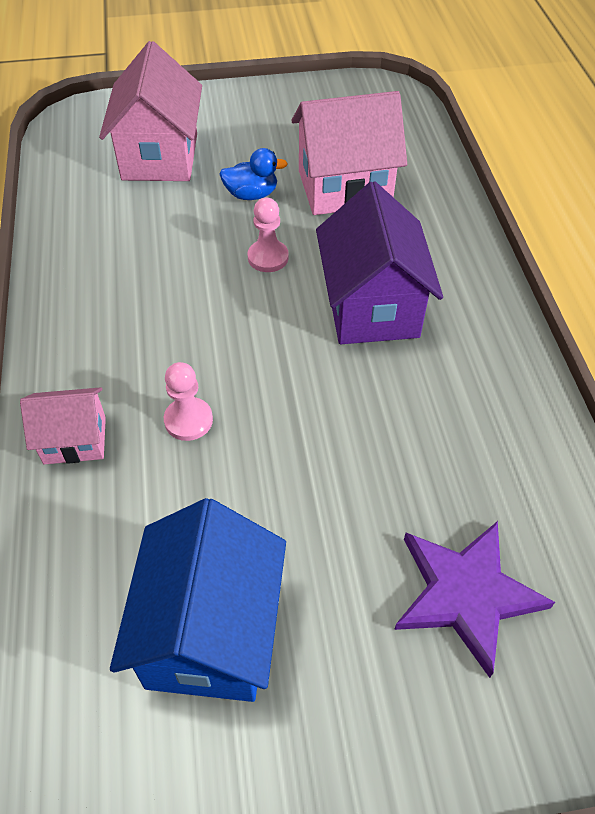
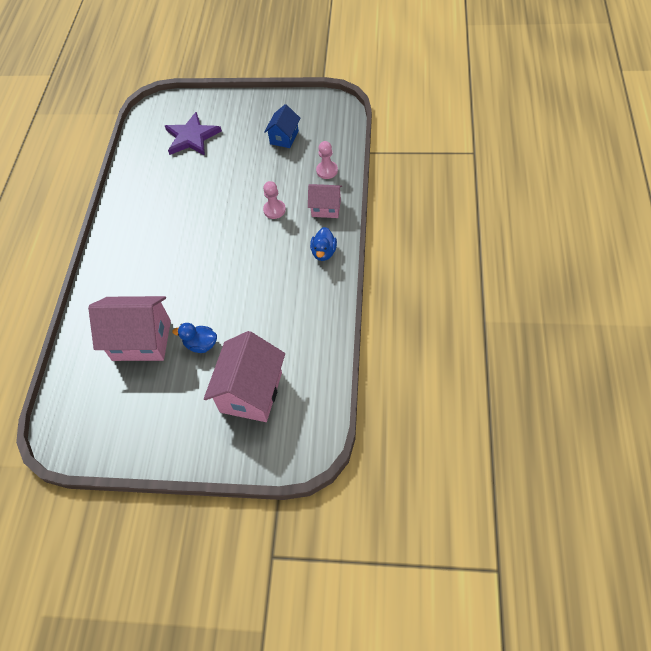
camera: 160 degrees left, 5 degrees up
(72, 350) = (324, 252): none -> blue duck
(210, 633) = (284, 137): blue house -> blue house, size x0.56
(268, 257) = (208, 293): pink pawn -> pink pawn (327, 171)
(371, 307) = (167, 254): purple house -> none

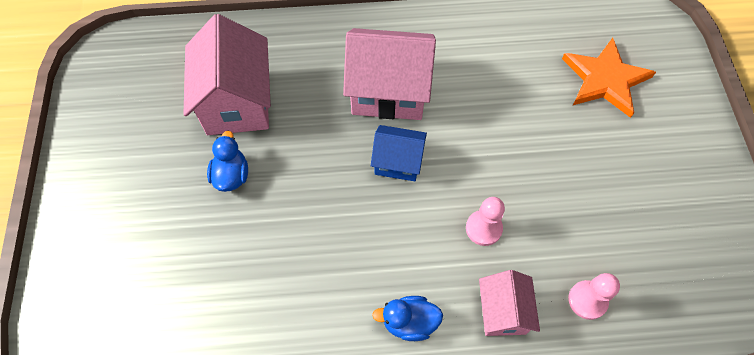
camera: 75 degrees right, 5 degrees up
(192, 137) = (605, 79): purple star -> orange star
(251, 392) = (155, 256): pink house -> pink house (389, 92)
(284, 137) = (644, 215): blue house -> blue house (398, 162)

